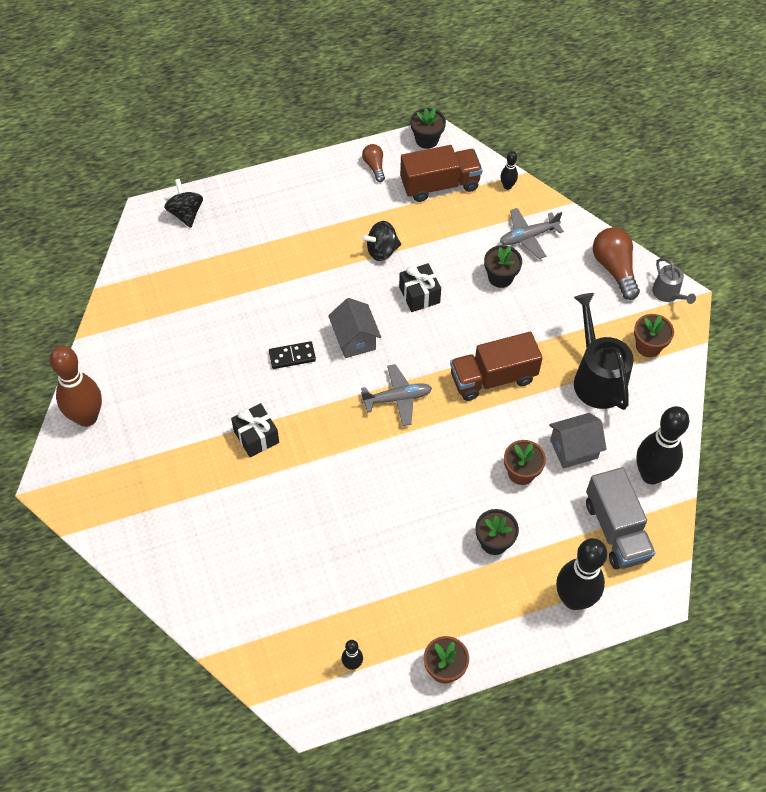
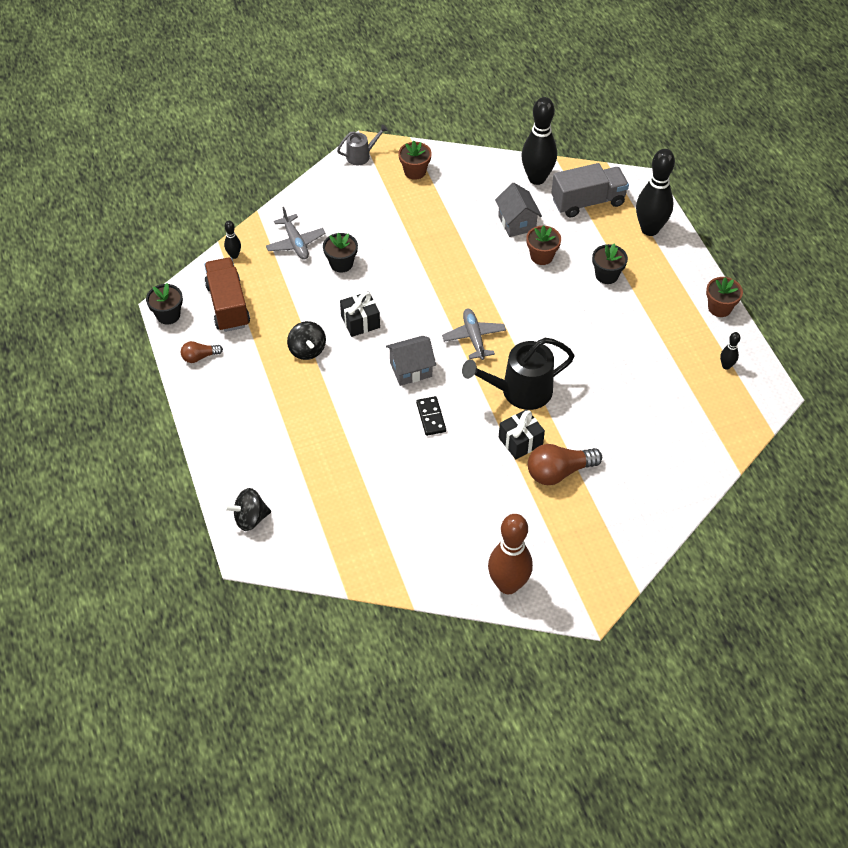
camera: 90 degrees left, 5 degrees down
(493, 378) = (449, 272): brown truck -> none
(597, 378) = (448, 205): black watering can -> black watering can (520, 391)
(614, 269) = (334, 187): brown light bulb -> brown light bulb (558, 472)

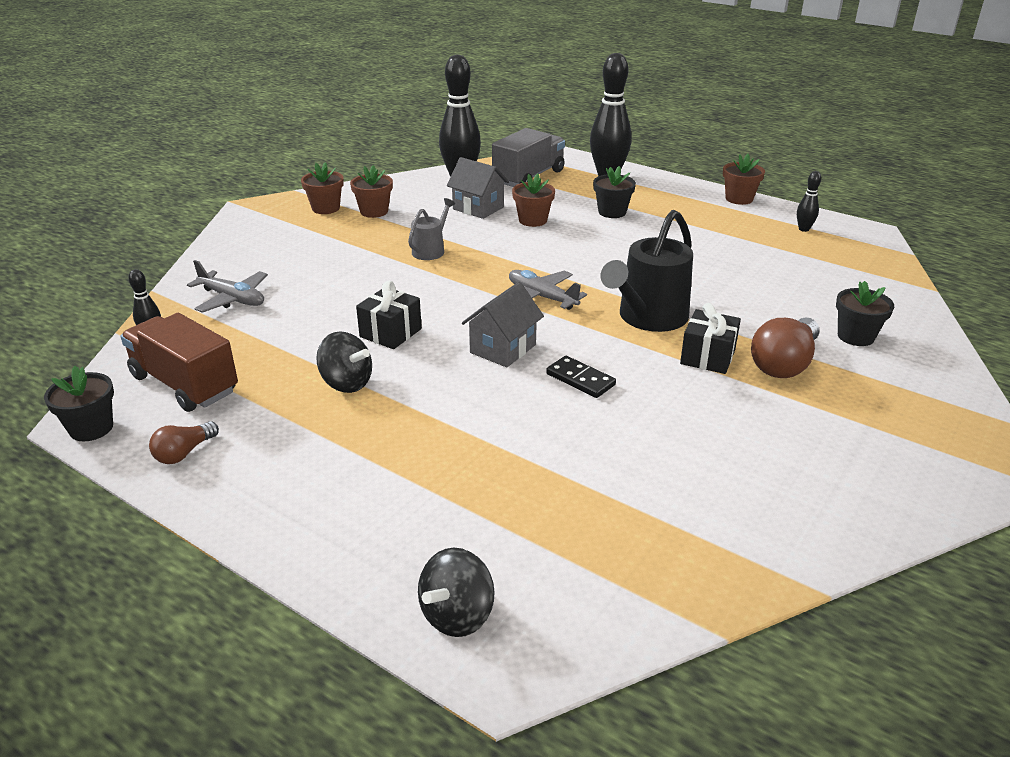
camera: 35 degrees left, 20 degrees down
(341, 263) = (312, 295): black flower pot -> black flower pot (855, 336)
(361, 156) = (250, 215): grey watering can -> grey watering can (430, 250)
(443, 191) = (374, 211): none -> brown flower pot
(508, 585) = (895, 498): brown bowling pin -> none

